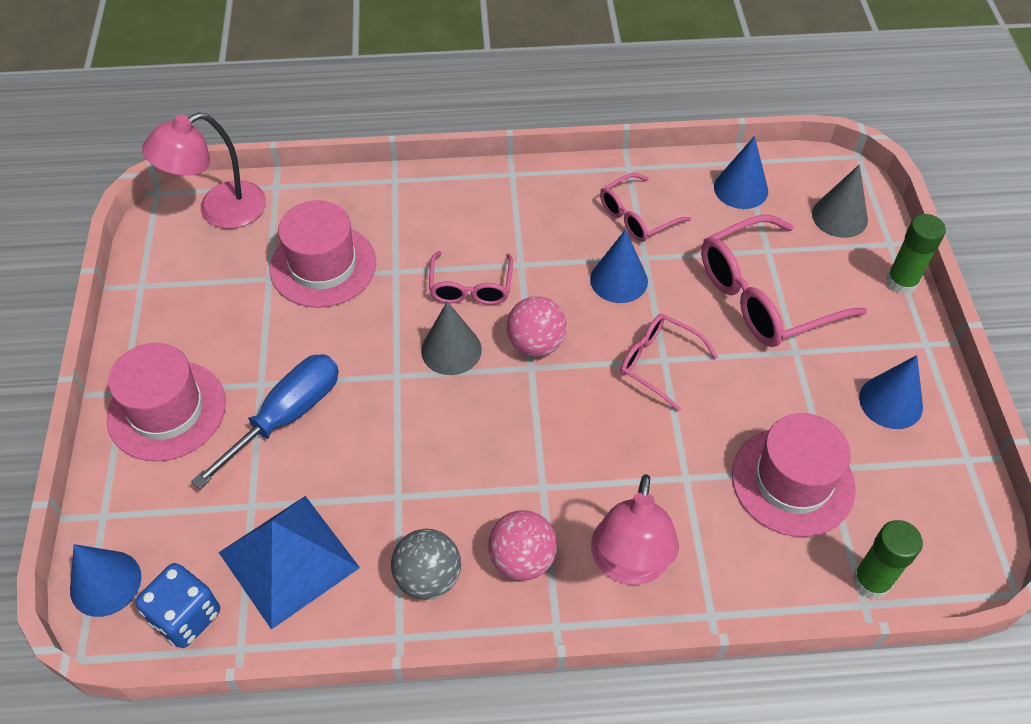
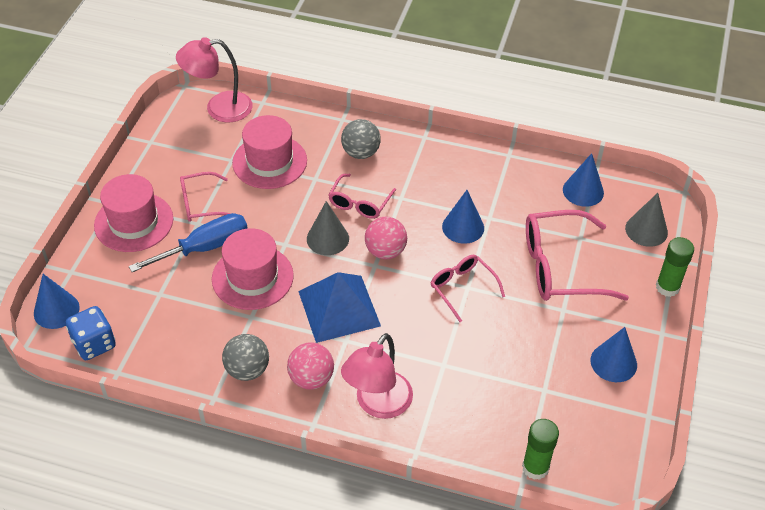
camera: 20 degrees right, 5 degrees down
(289, 560) = (168, 332): blue pyramid -> blue pyramid (339, 308)
(440, 218) = (361, 153): none -> grey ball
(636, 217) = (497, 189): pink glasses -> pink glasses (200, 204)
(792, 481) = (515, 390): pink hat -> pink hat (252, 277)

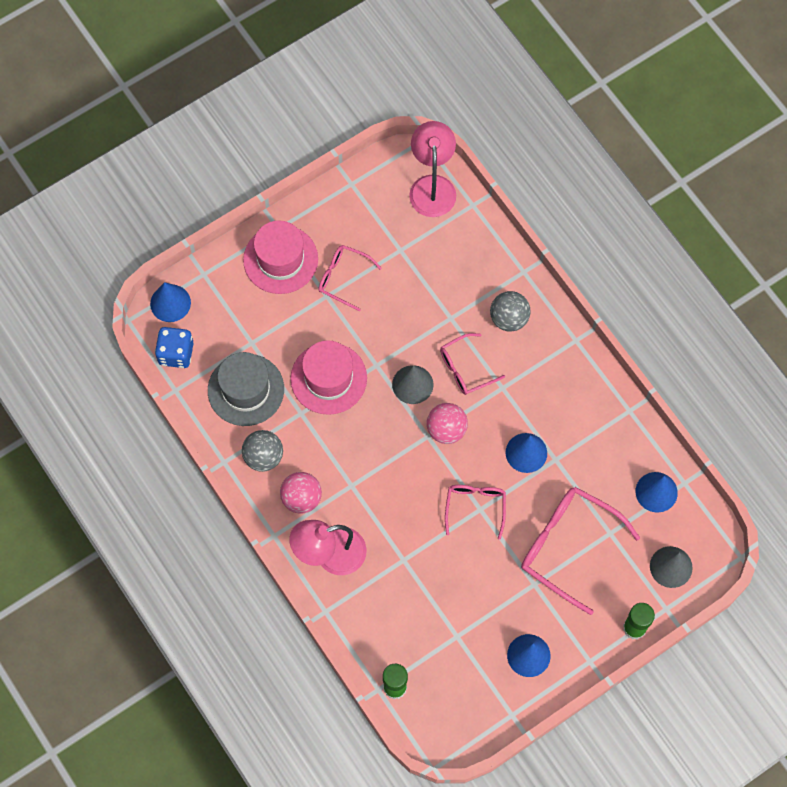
camera: 40 degrees right, 20 degrees up
(185, 331) = (246, 390): none -> grey hat
(205, 248) = (314, 324): blue screwdriver -> none
(219, 108) = (432, 186): pink lamp -> pink lamp turned 60 degrees clockwise
(269, 162) = (428, 274): pink hat -> none
(339, 308) = (369, 454): blue pyramid -> none

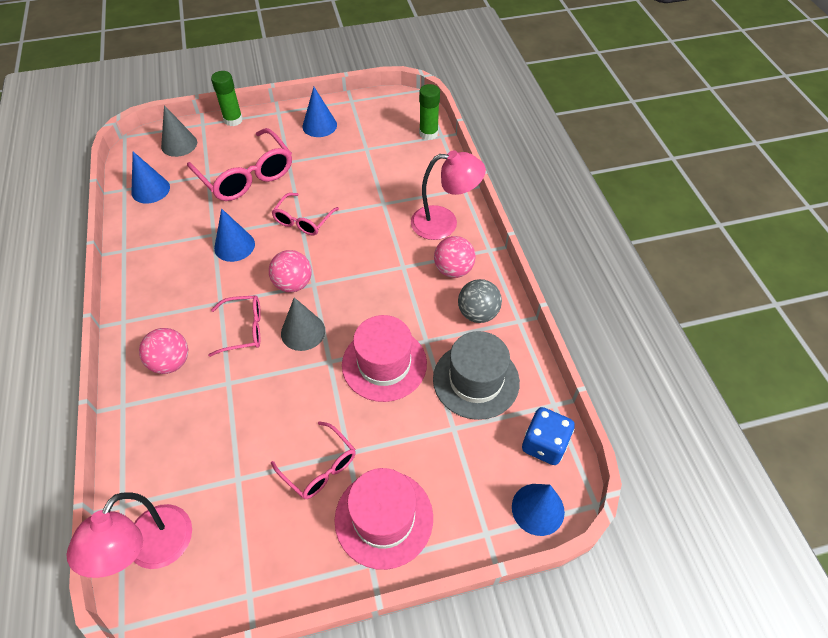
camera: 160 degrees left, 15 degrees down
(509, 318) = (171, 362): grey ball -> pink ball

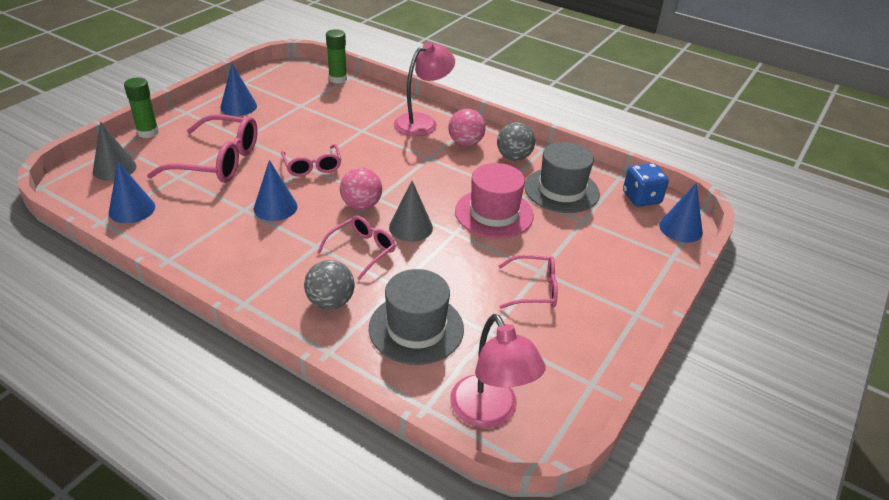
camera: 45 degrees left, 15 degrees down
(171, 362) = (330, 302): pink ball -> grey ball
(195, 432) = (416, 328): none -> grey hat
(384, 518) = (610, 288): pink hat -> none

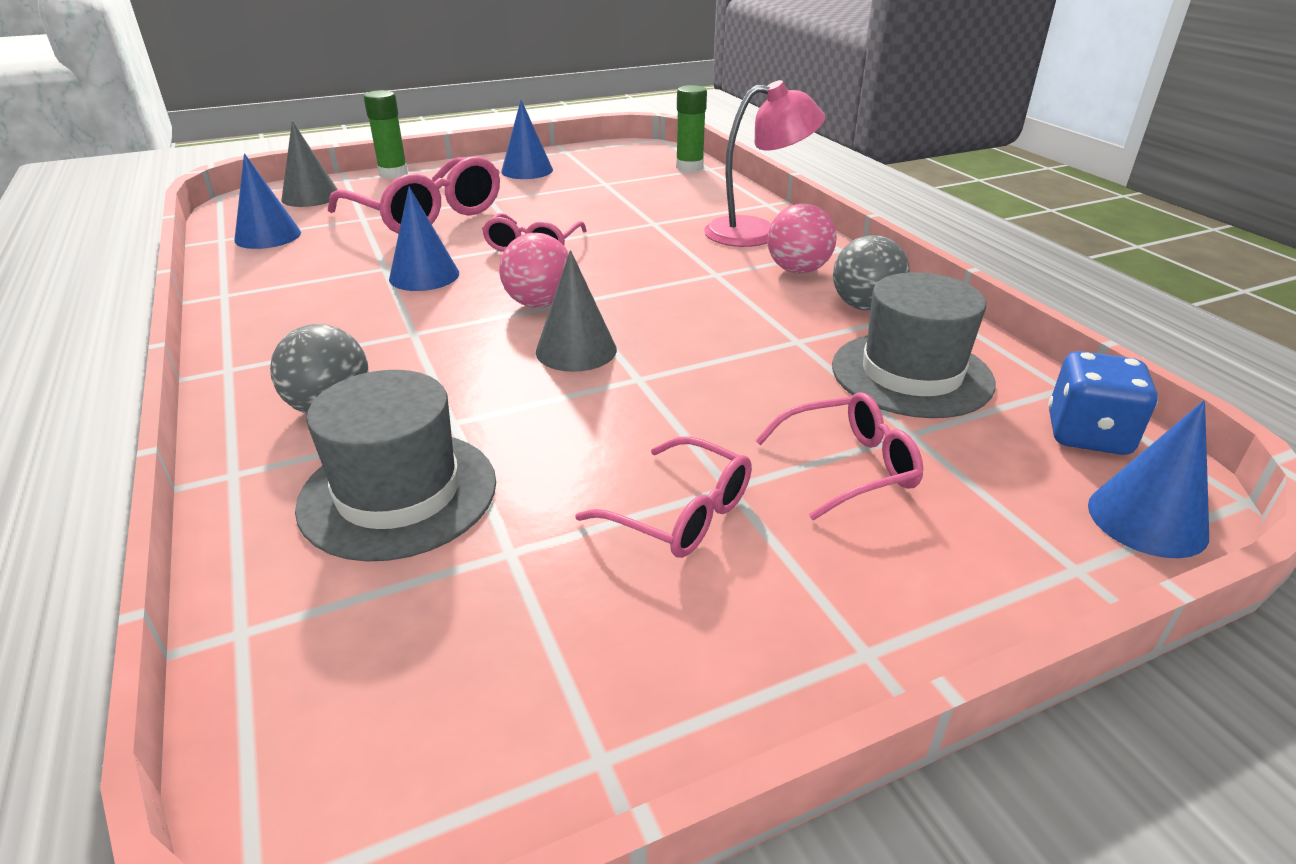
camera: 35 degrees right, 5 degrees down
(362, 250) = (466, 357): pink glasses -> pink glasses (849, 466)
(490, 413) = (327, 705): pink lamp -> none
(494, 213) = (740, 372): pink hat -> none

